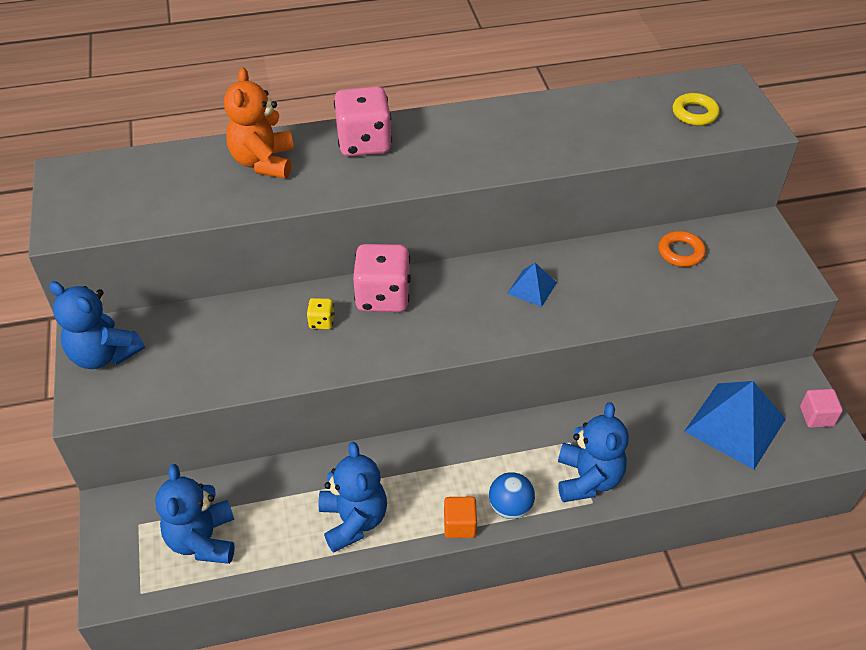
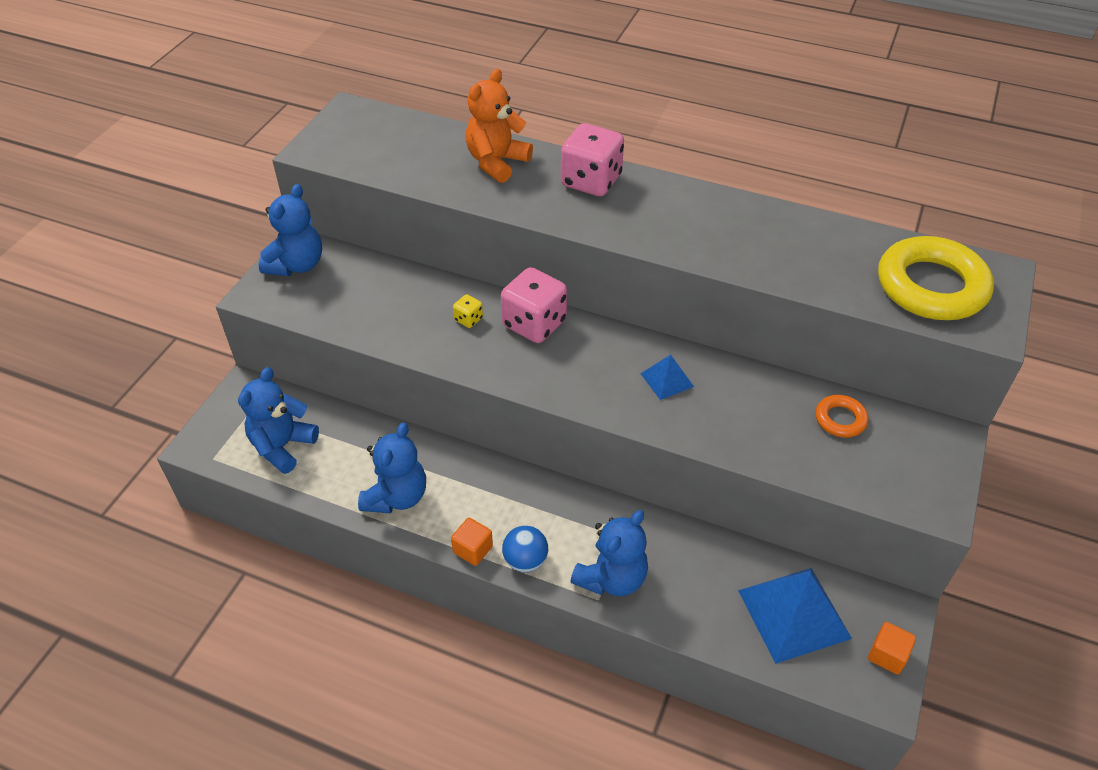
camera: 35 degrees right, 0 degrees up
(104, 354) = (297, 265): blue teddy bear -> blue teddy bear turned 135 degrees counterclockwise
(694, 113) = (931, 286): yellow ring -> yellow ring, size x2.11
(816, 416) = (887, 655): pink cube -> orange cube

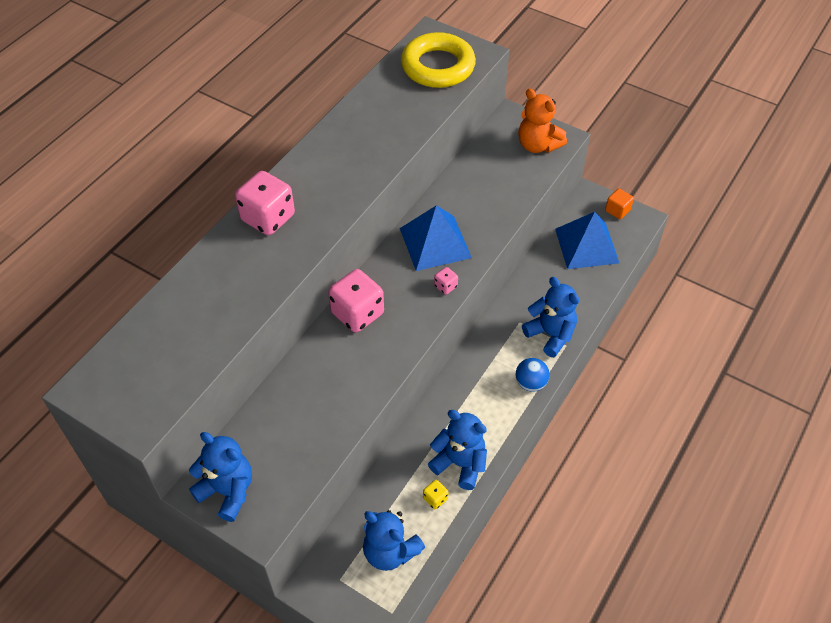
camera: 80 degrees left, 5 degrees up
(468, 319) = (340, 358): yellow dice -> yellow dice (435, 499)
(473, 549) = (517, 415): orange cube -> none
(497, 162) = (218, 277): orange teddy bear -> orange teddy bear (537, 145)
(597, 399) = (445, 286): none -> pink dice
(667, 380) = (435, 243): blue pyramid -> blue pyramid, size x1.98
(840, 419) = (488, 162): orange ring -> none

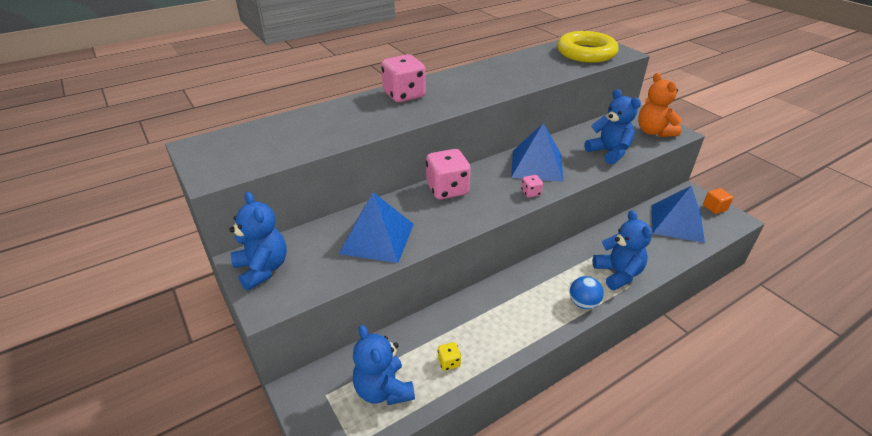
camera: 25 degrees right, 15 degrees down
(320, 407) = (377, 238): none -> blue pyramid
(460, 463) = (486, 342): blue teddy bear -> blue teddy bear (609, 152)

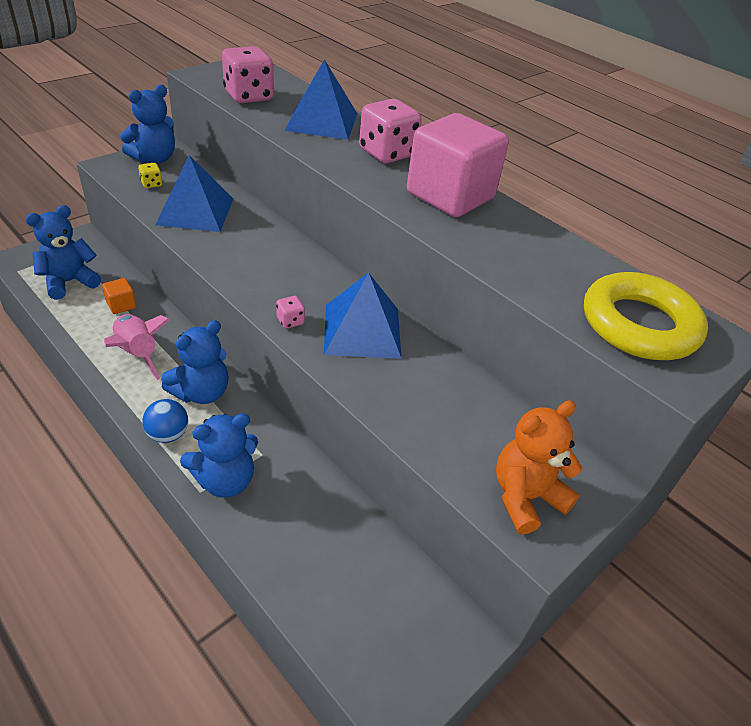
camera: 75 degrees right, 5 degrees up
(447, 189) = (289, 253): pink dice -> pink dice (248, 96)
(449, 362) = (93, 320): yellow dice -> yellow dice (151, 184)
(465, 81) = (450, 196): none -> pink cube
(495, 326) = (138, 354): none -> pink rocket
(609, 152) = (423, 417): blue teddy bear -> blue teddy bear (201, 392)
(677, 223) = (362, 588): blue pyramid -> blue pyramid (321, 121)
(714, 208) = (426, 673): orange cube -> orange cube (121, 305)

